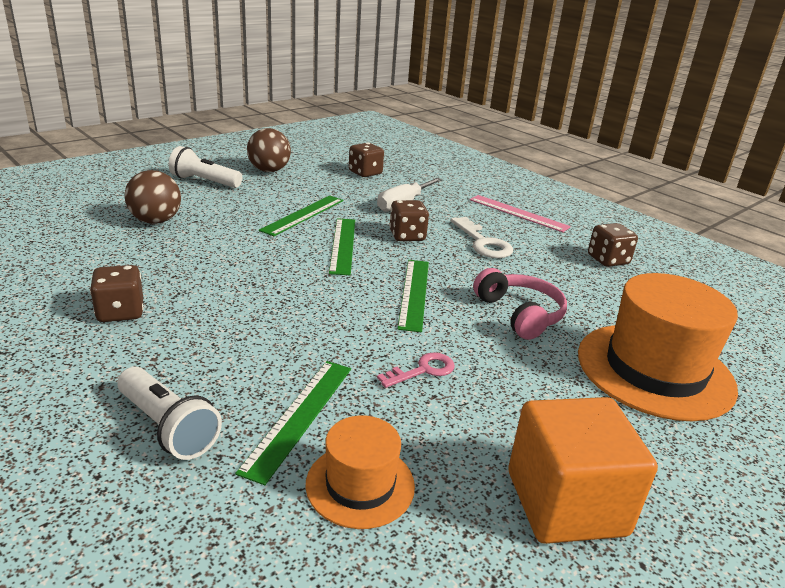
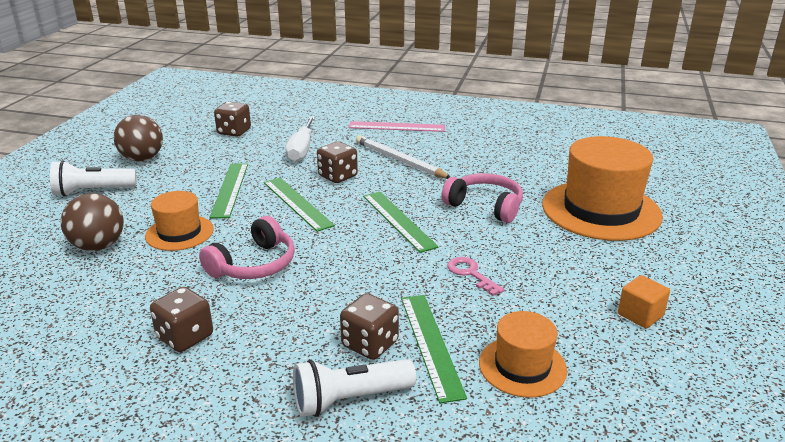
camera: 30 degrees left, 0 degrees up
(167, 427) = (350, 399): white flashlight -> white flashlight turned 150 degrees clockwise
(222, 233) = (179, 233): none -> orange hat
(243, 280) = (254, 265): none -> pink headphones
(423, 370) = (471, 274): pink key -> pink key turned 60 degrees counterclockwise
(483, 242) = (399, 160): white key -> white pencil
(566, 503) = (640, 315): orange cube -> orange cube, size x0.48
(608, 260) = (495, 142): brown dice -> brown dice (370, 344)

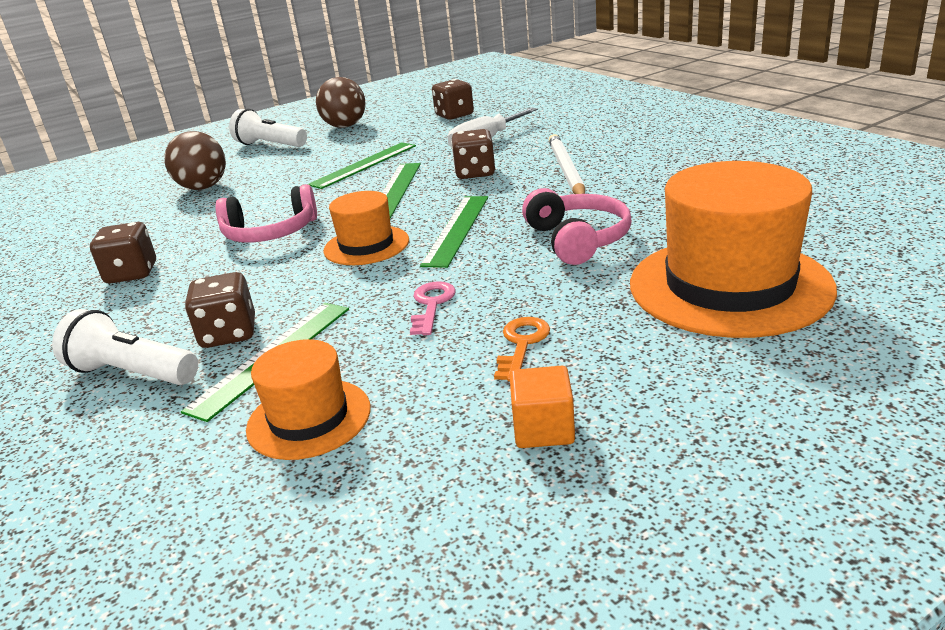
camera: 45 degrees right, 0 degrees up
(179, 233) = (267, 191): orange hat -> orange hat (366, 245)
(396, 127) = (625, 135): pink ruler -> none
(559, 277) = (522, 344): none -> orange key

